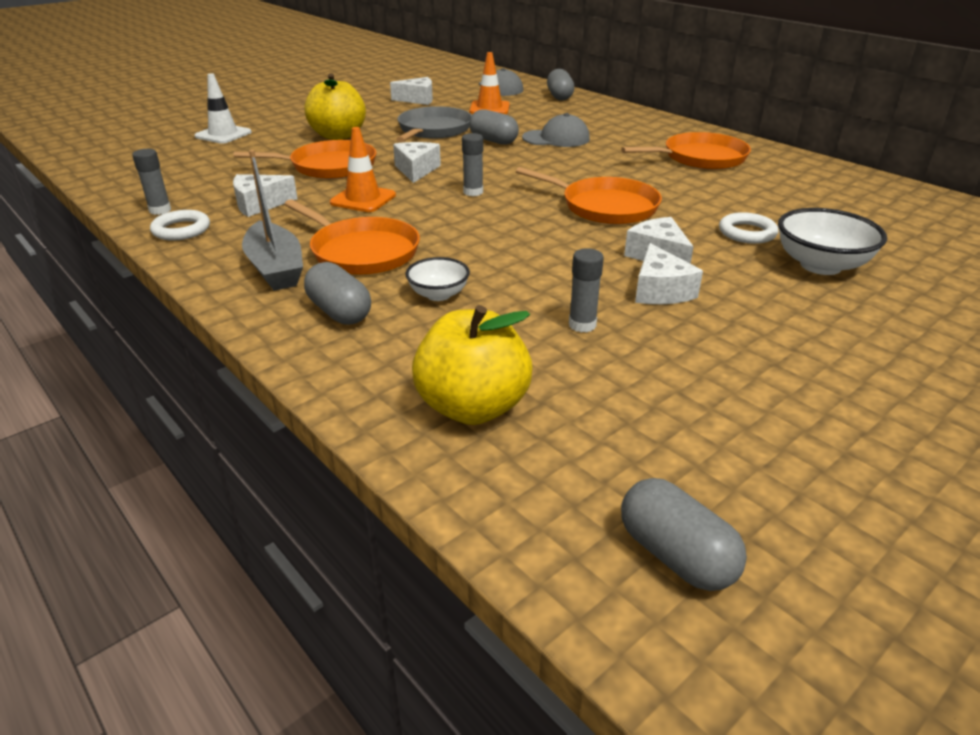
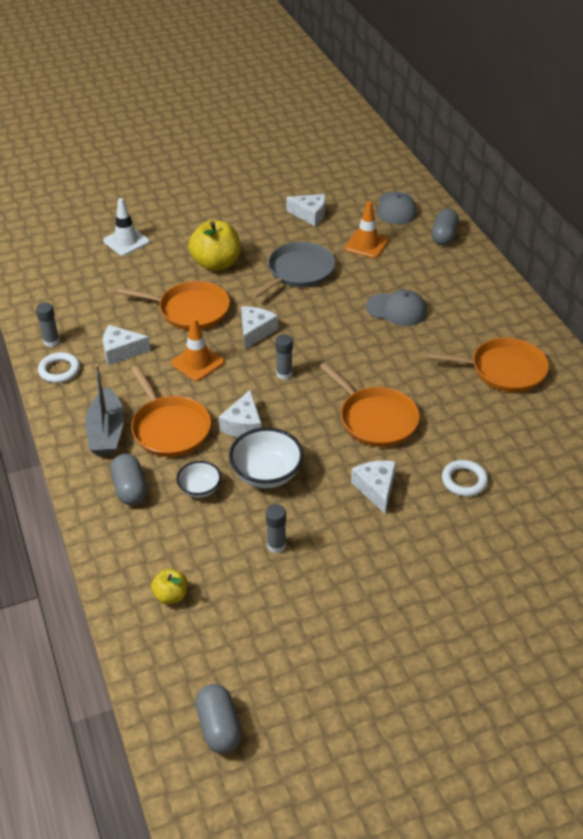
camera: 20 degrees right, 10 degrees up
(472, 407) = (171, 595): yellow apple -> yellow apple, size x0.51
(493, 141) = (340, 301): grey capsule -> none
(660, 291) = (351, 527): white cheese -> white cheese (243, 425)
(820, 265) = (490, 533): white bowl -> white bowl (266, 474)

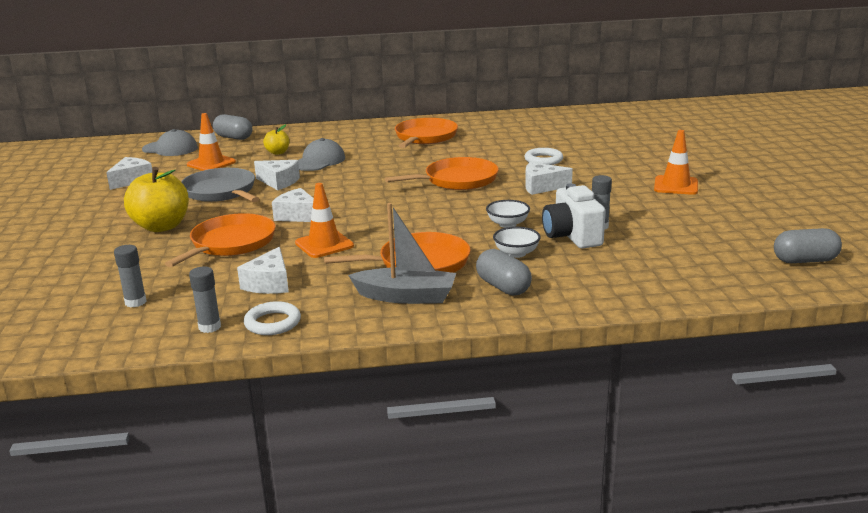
camera: 75 degrees left, 20 degrees down
(126, 241) = (51, 273): white traffic cone -> none
(130, 489) = (503, 287): grey capsule -> grey capsule turned 60 degrees clockwise
(171, 595) = (655, 273): yellow apple -> yellow apple (278, 152)
(243, 425) = (435, 229): white cheese -> white cheese (279, 182)
(246, 526) = (572, 236): none -> white camera
(266, 474) = (507, 224): white bowl -> white bowl, size x0.60
(284, 374) = (373, 208): grey glue stick -> grey glue stick (135, 302)
(416, 610) = (676, 186): none -> orange traffic cone

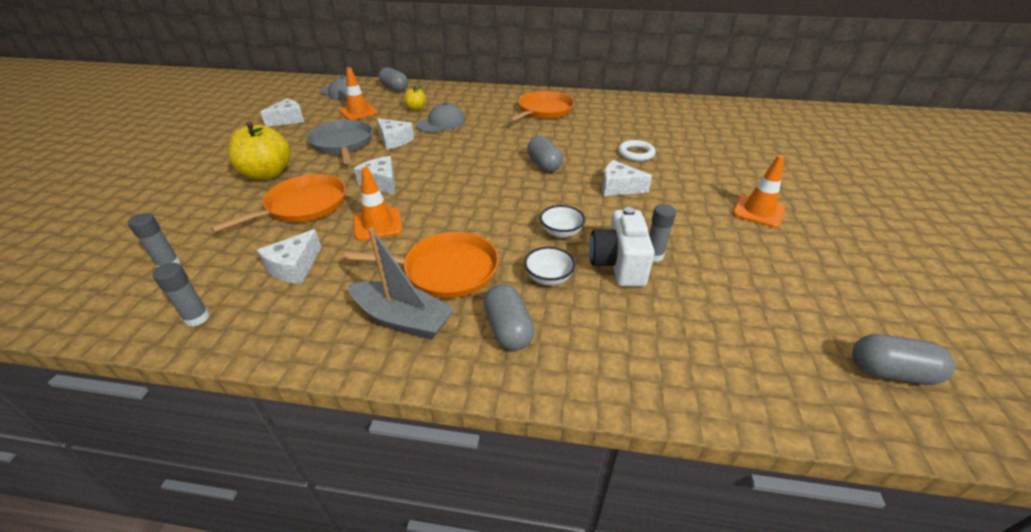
camera: 15 degrees right, 15 degrees up
(272, 323) = (254, 327): white ring -> none
(457, 180) = (544, 165): orange pan -> grey capsule

